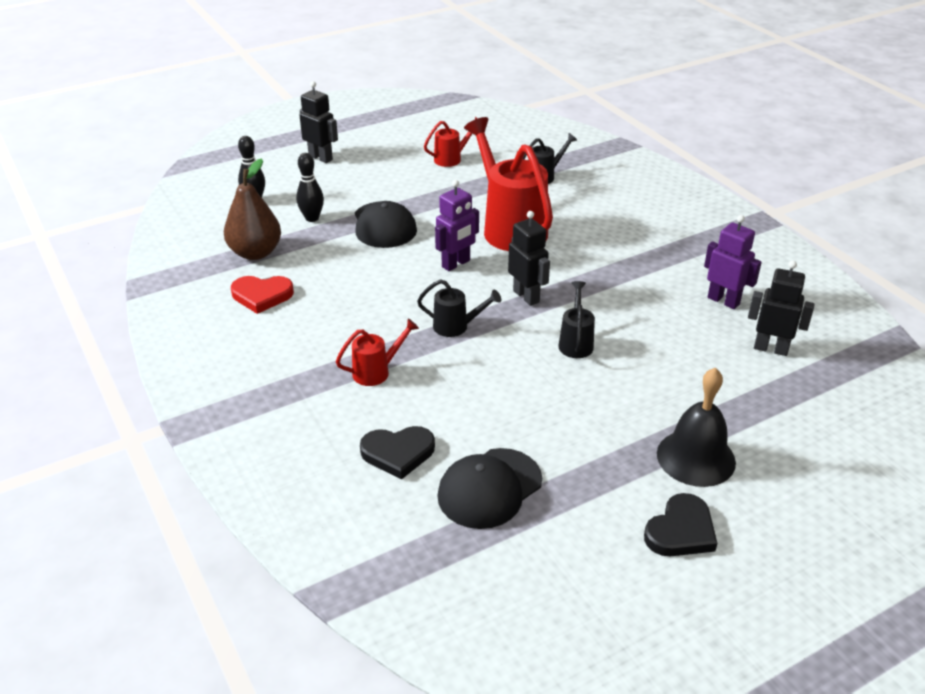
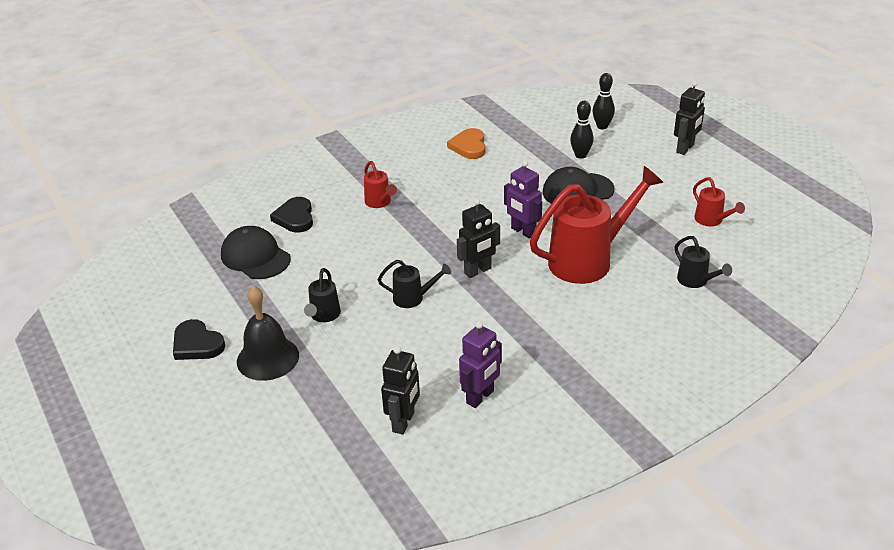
camera: 90 degrees right, 0 degrees up
(255, 253) = (524, 137): brown pear -> none
(262, 295) = (469, 146): red heart -> orange heart
(456, 327) = (433, 235): black watering can -> black watering can (324, 315)

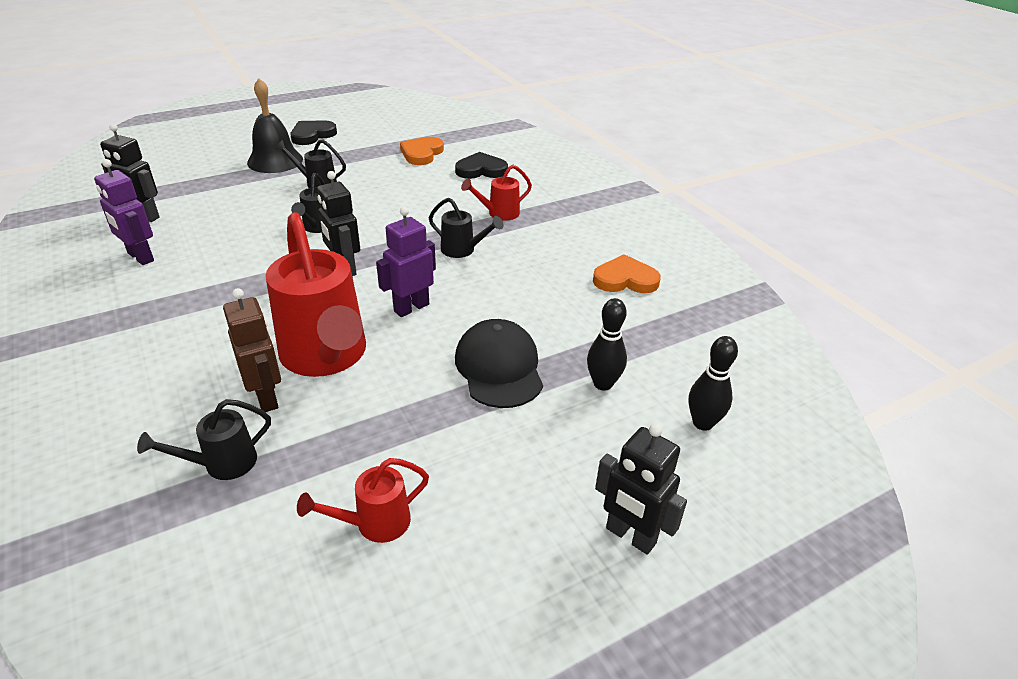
camera: 90 degrees right, 0 degrees up
(255, 257) = (422, 153): black cap -> orange heart
(441, 216) = (462, 250): none -> black watering can
(635, 277) = (267, 397): none -> brown robot

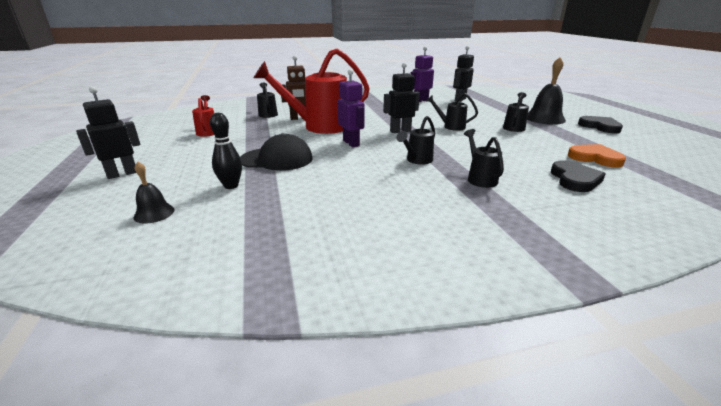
camera: 105 degrees right, 10 degrees down
(499, 213) = (480, 178): red watering can -> black watering can
(625, 279) = (351, 220): orange heart -> none
(703, 423) = (154, 213): black bowling pin -> black bell

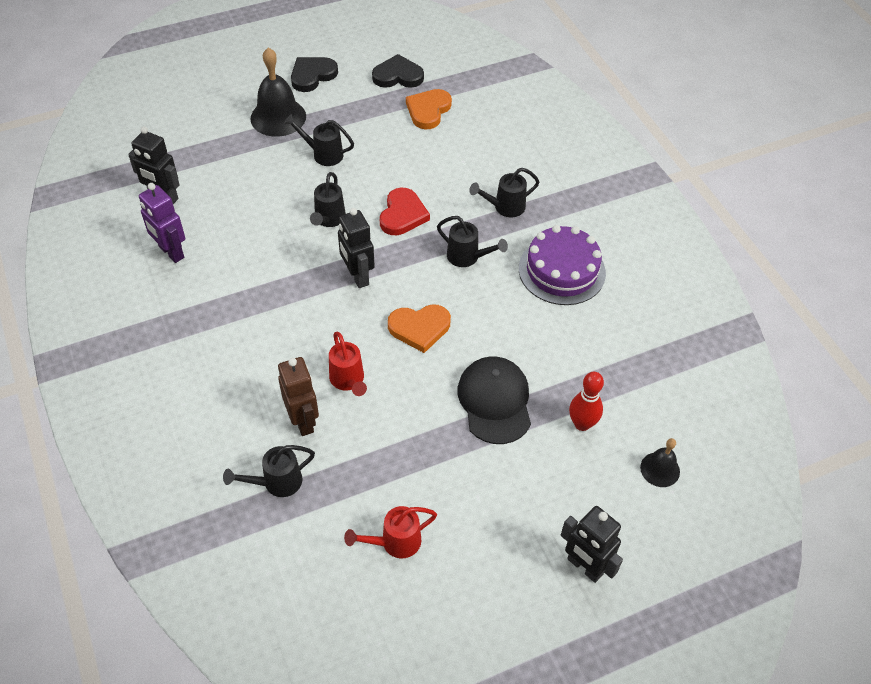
camera: 100 degrees left, 25 degrees up
(231, 186) = (582, 424): black bowling pin -> red bowling pin
(320, 126) = (348, 380): red watering can -> red watering can, size x0.47
(351, 143) = (419, 328): purple robot -> orange heart
(399, 195) = (562, 270): none -> purple cake
(460, 144) = (402, 215): none -> red heart
(574, 179) = (489, 139): black heart -> black heart (398, 76)

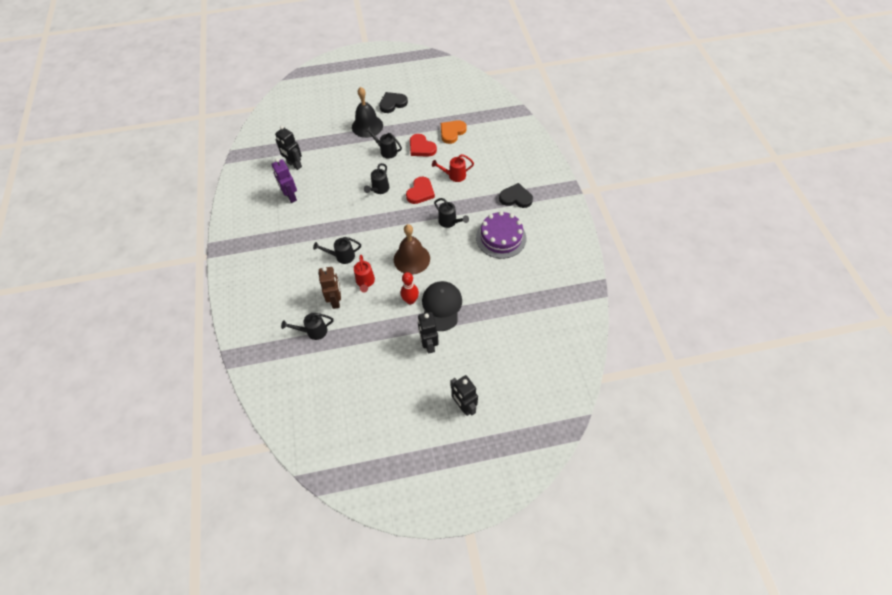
camera: 15 degrees right, 5 degrees up
(357, 276) = (386, 224): black robot -> black robot (429, 344)
(383, 141) = (421, 147): none -> red heart
(395, 542) = (366, 374): red watering can -> red watering can (454, 176)
(398, 76) = (440, 109): black heart -> black heart (515, 198)
(419, 328) = (411, 259): orange heart -> brown bell
(505, 207) = (479, 196): black watering can -> black watering can (342, 256)
(582, 424) = (486, 327): red bowling pin -> red bowling pin (410, 300)
(660, 469) = (522, 360): black bell -> none

